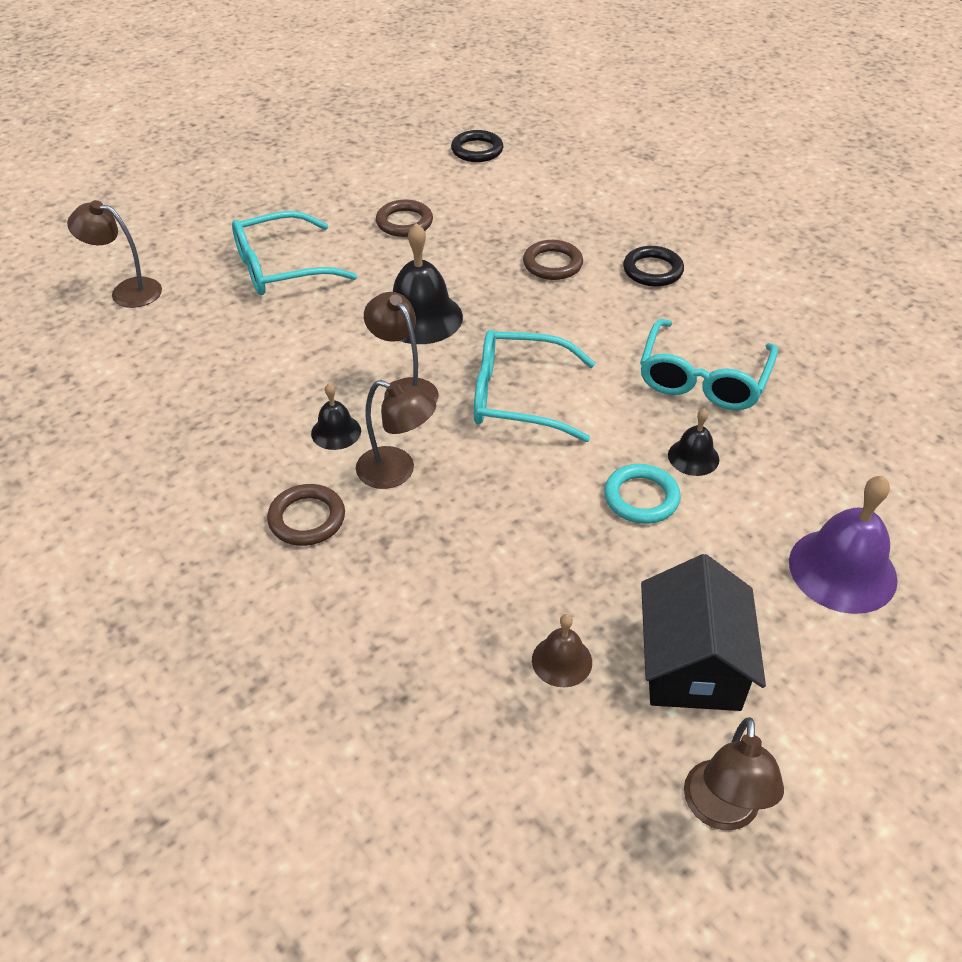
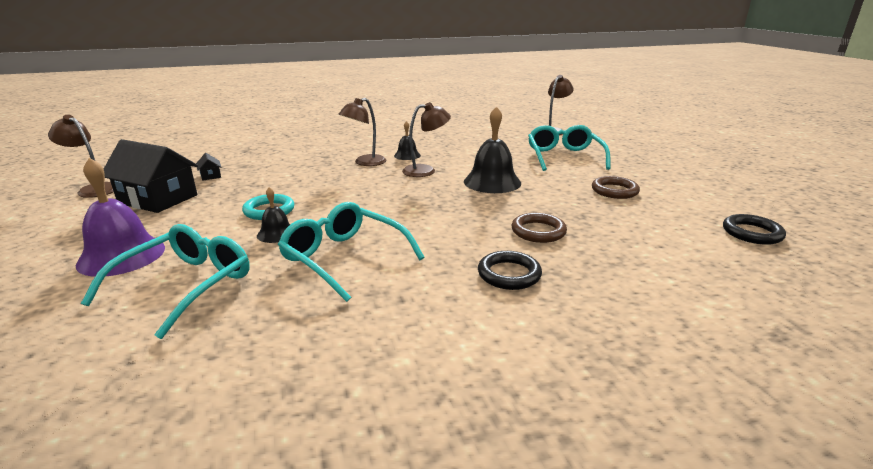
camera: 110 degrees right, 20 degrees down
(307, 519) = (356, 147): brown ring -> none
(519, 397) = (390, 195): turquoise glasses -> turquoise glasses (184, 286)
(562, 661) = (210, 176): brown bell -> black house

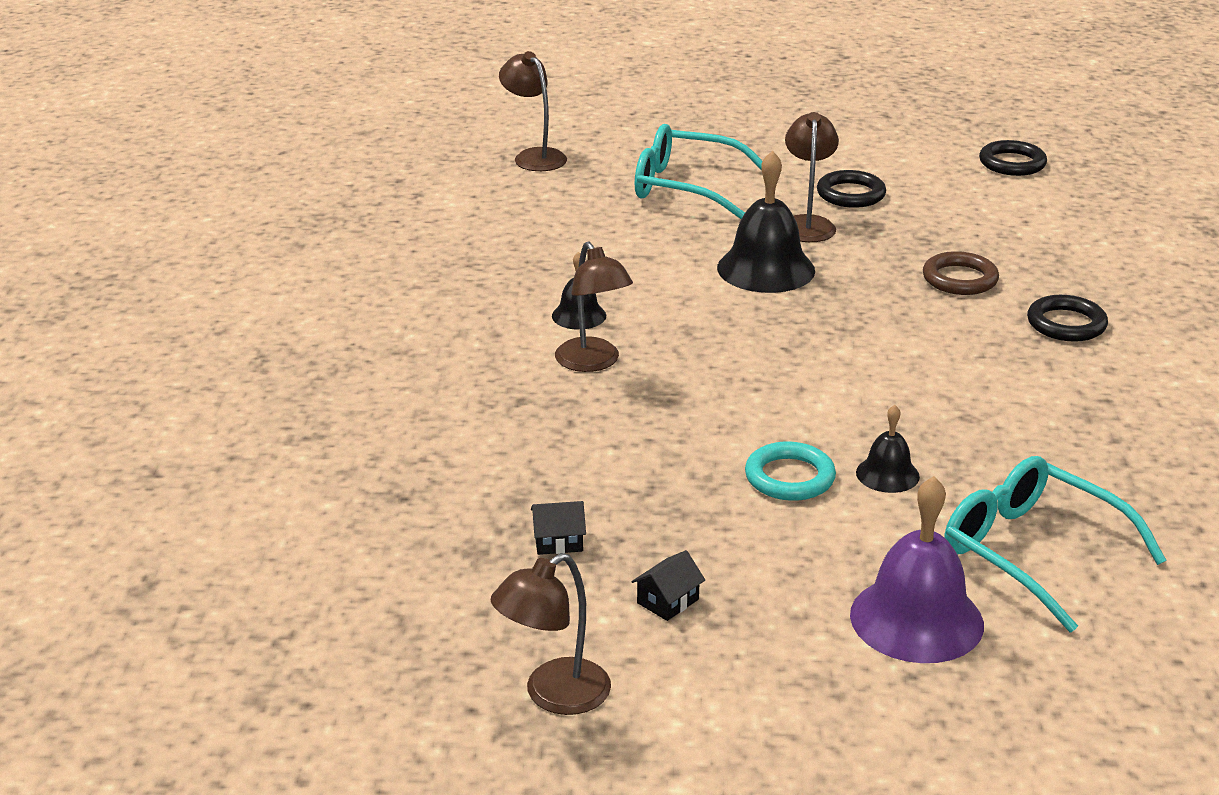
camera: 70 degrees left, 5 degrees up
(158, 199) = (668, 601): black house -> black house, size x0.41
(345, 258) = (991, 425): turquoise glasses -> none
(426, 171) = (677, 312): brown lamp -> brown lamp (807, 224)
(614, 191) = (850, 194): brown ring -> black ring

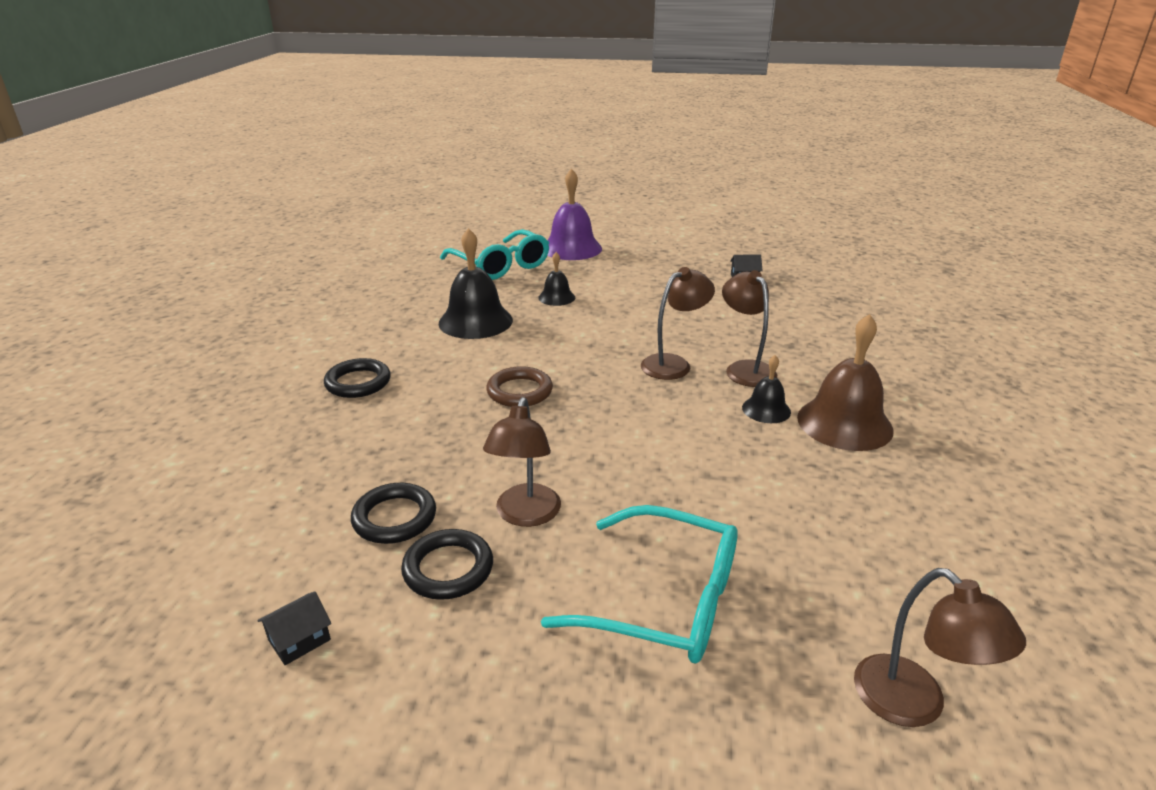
camera: 175 degrees left, 0 degrees up
(496, 305) = (844, 423): none -> brown bell
(554, 695) = (733, 235): brown lamp -> brown lamp (673, 364)
(668, 601) = (686, 257): black house -> black house (299, 639)
(766, 269) = (590, 452): black bell -> black bell (475, 321)
(789, 477) = (614, 298): turquoise ring -> none
(960, 279) = (410, 430): brown ring -> brown ring (519, 391)
(1012, 163) = (176, 629): black ring -> black ring (394, 518)

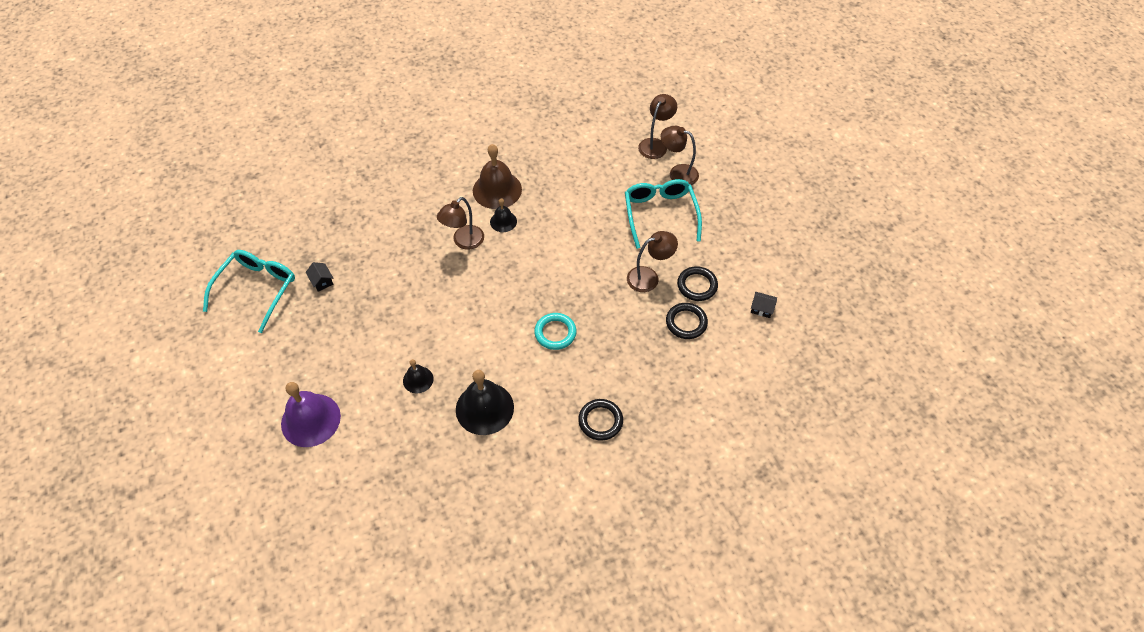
camera: 120 degrees left, 25 degrees up
(500, 265) = (375, 453): turquoise glasses -> turquoise glasses (256, 290)
(519, 391) = (555, 333): brown ring -> turquoise ring
(673, 364) = (478, 275): brown lamp -> brown lamp (677, 173)

